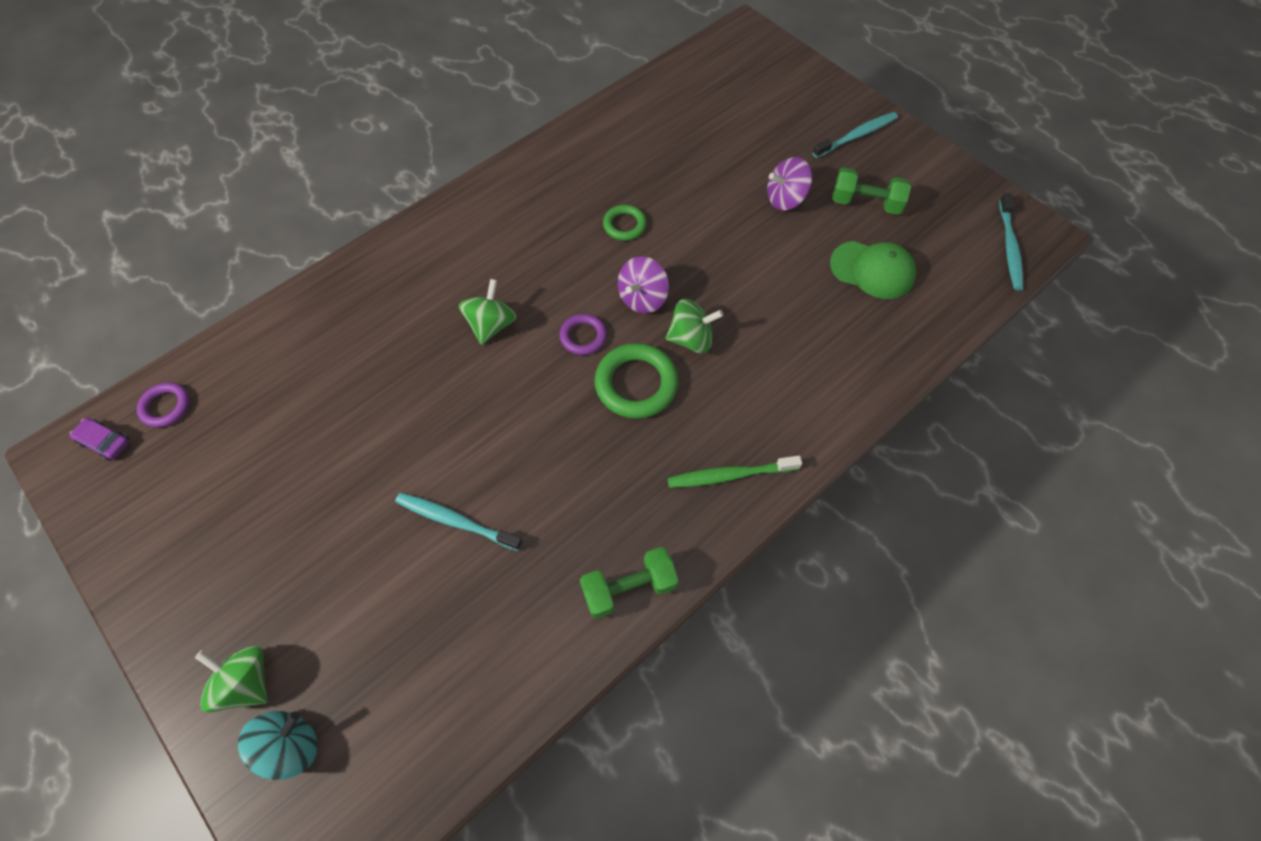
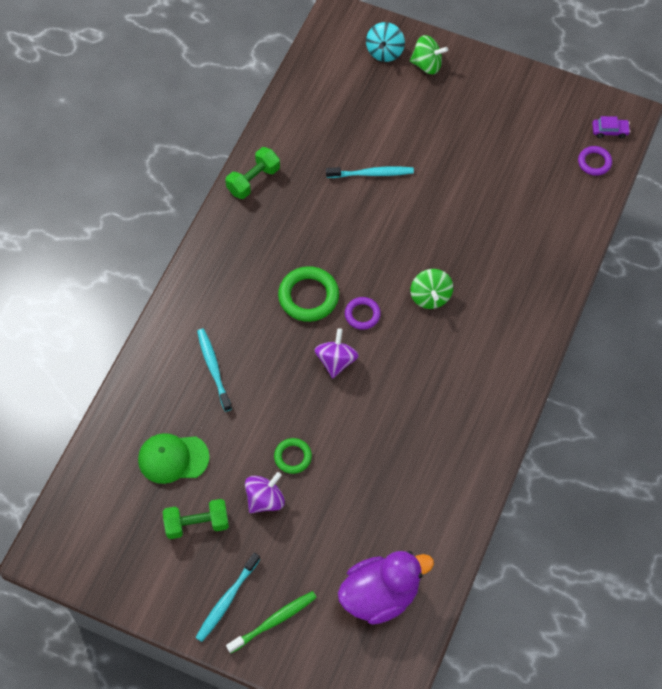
camera: 155 degrees right, 0 degrees up
(624, 225) = (382, 417): green ring -> green ring (293, 457)
(691, 339) = (286, 344): green spinning top -> none
(710, 93) = (380, 595): none -> purple duck
(730, 475) = (221, 264): green toothbrush -> green toothbrush (273, 621)
(1009, 247) = (67, 528): turquoise toothbrush -> turquoise toothbrush (213, 369)

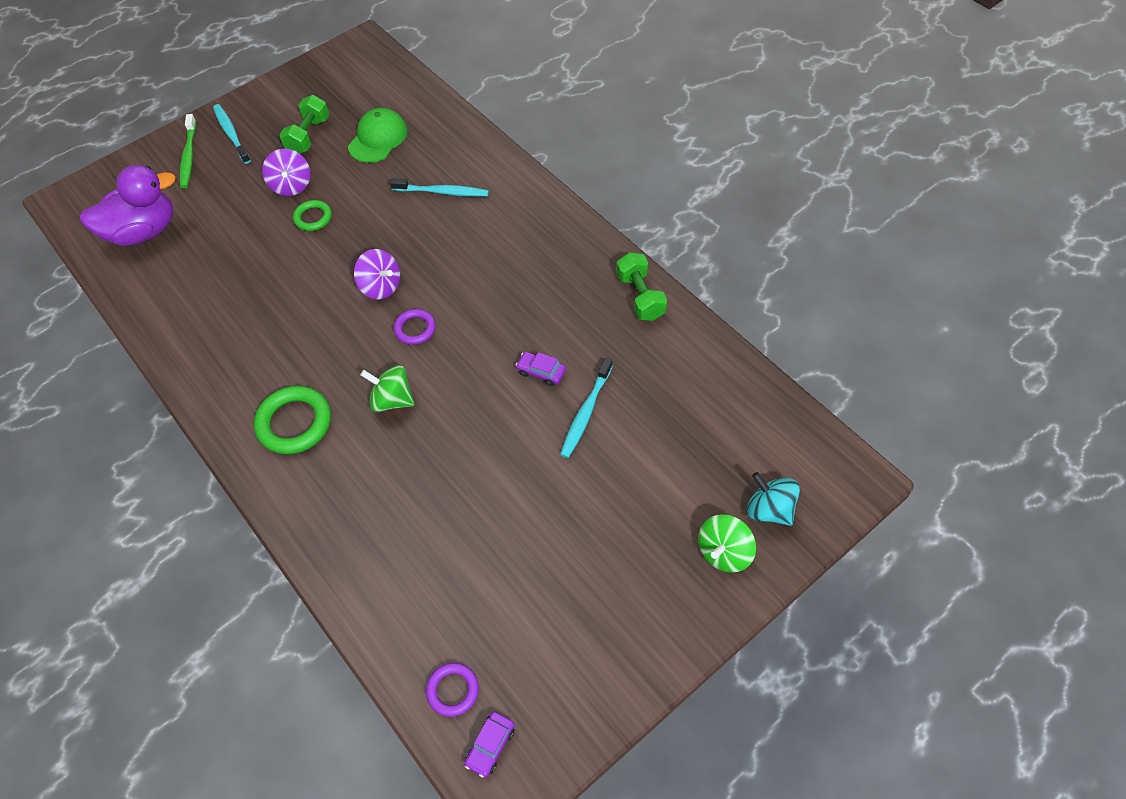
camera: 120 degrees right, 5 degrees down
(308, 296) = (467, 291): green ring -> green ring (294, 423)
(354, 214) = (541, 372): none -> purple car
(380, 595) = (143, 231): purple duck -> purple duck turned 120 degrees counterclockwise

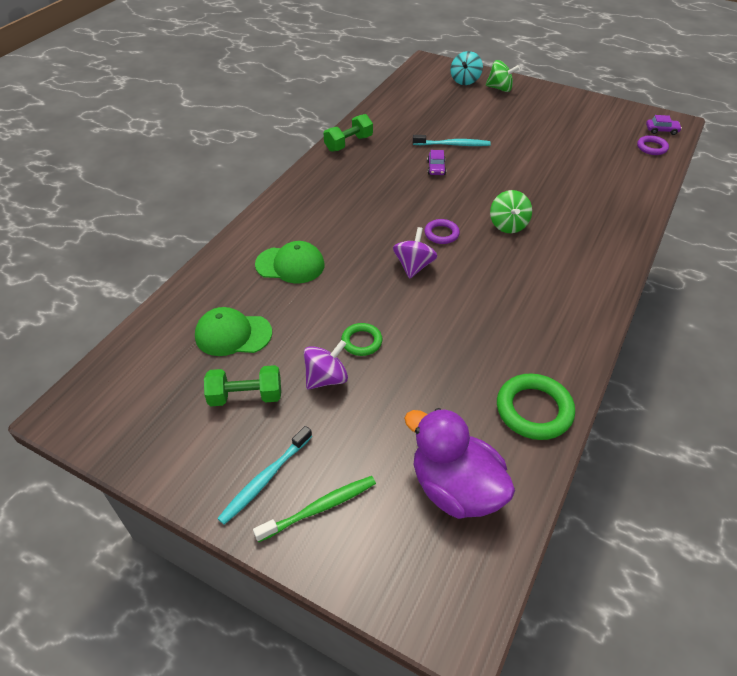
camera: 115 degrees left, 10 degrees down
(294, 423) = (566, 267): green ring -> green ring (534, 410)
(442, 192) = (290, 265): turquoise toothbrush -> green cap

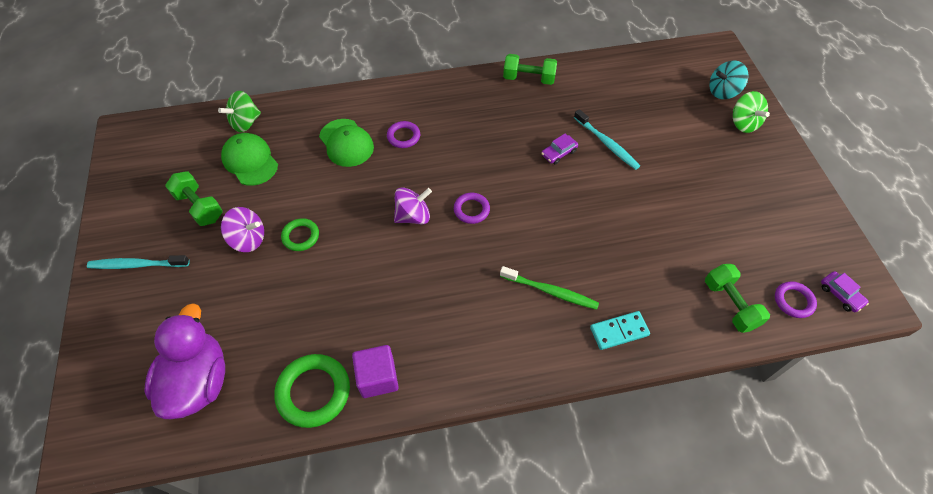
camera: 50 degrees right, 10 degrees up
(319, 508) = (131, 310): green toothbrush -> green toothbrush (550, 291)
(325, 230) = (403, 136): none -> purple ring
(508, 225) = (530, 249): green spinning top -> green spinning top (245, 123)
(552, 363) = (378, 378): none -> purple cube
(614, 224) = (619, 331): none -> turquoise domino
(633, 170) = (730, 304): none -> green dumbbell

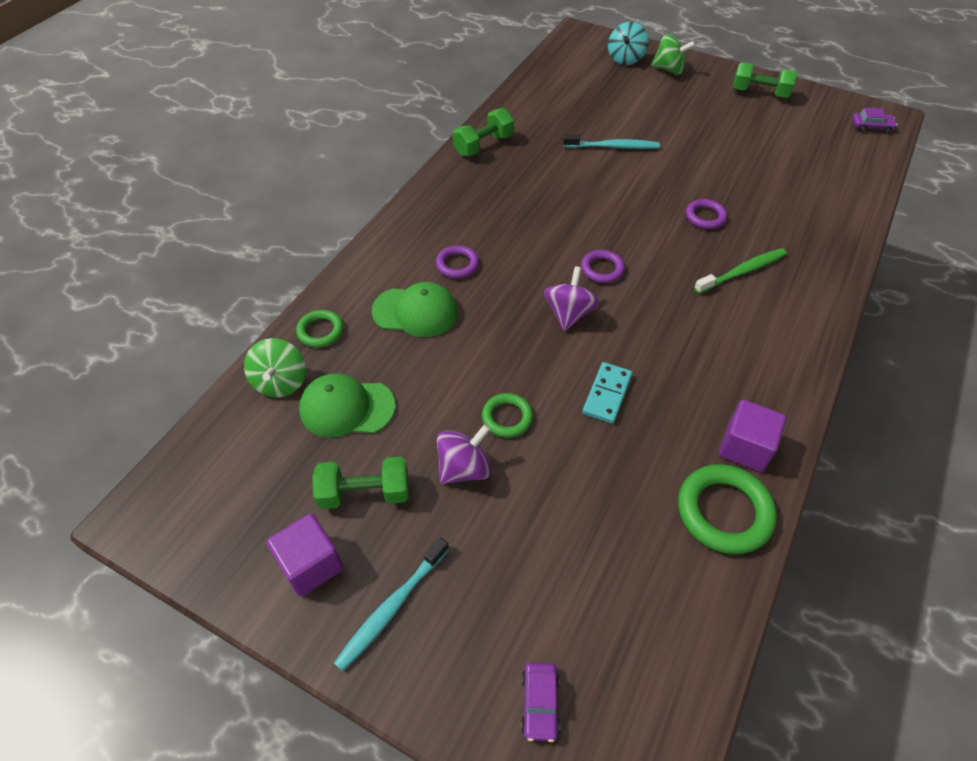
camera: 50 degrees left, 5 degrees down
(140, 215) = (311, 564): none -> purple cube
(198, 381) = (629, 620): purple duck -> none
(294, 113) = (320, 331): none -> green ring
(559, 153) = (593, 179): purple car -> purple car (540, 703)
(619, 331) = (817, 255): turquoise domino -> turquoise domino (607, 394)
(730, 304) = (838, 182): green dumbbell -> green dumbbell (759, 93)
(793, 301) = (859, 151): purple ring -> purple ring (705, 217)

